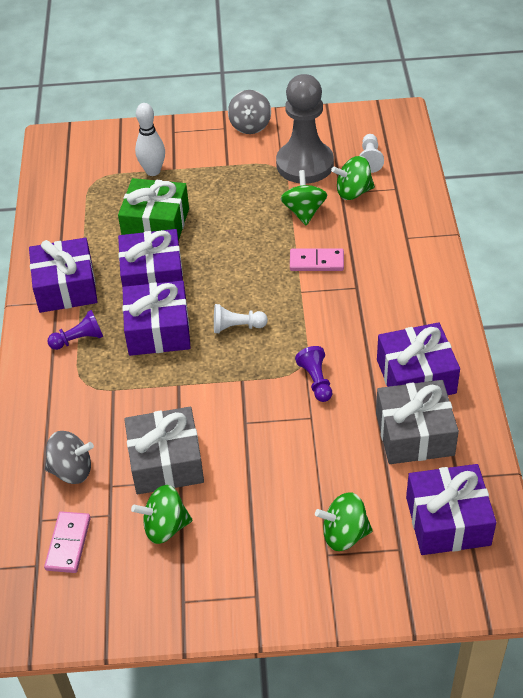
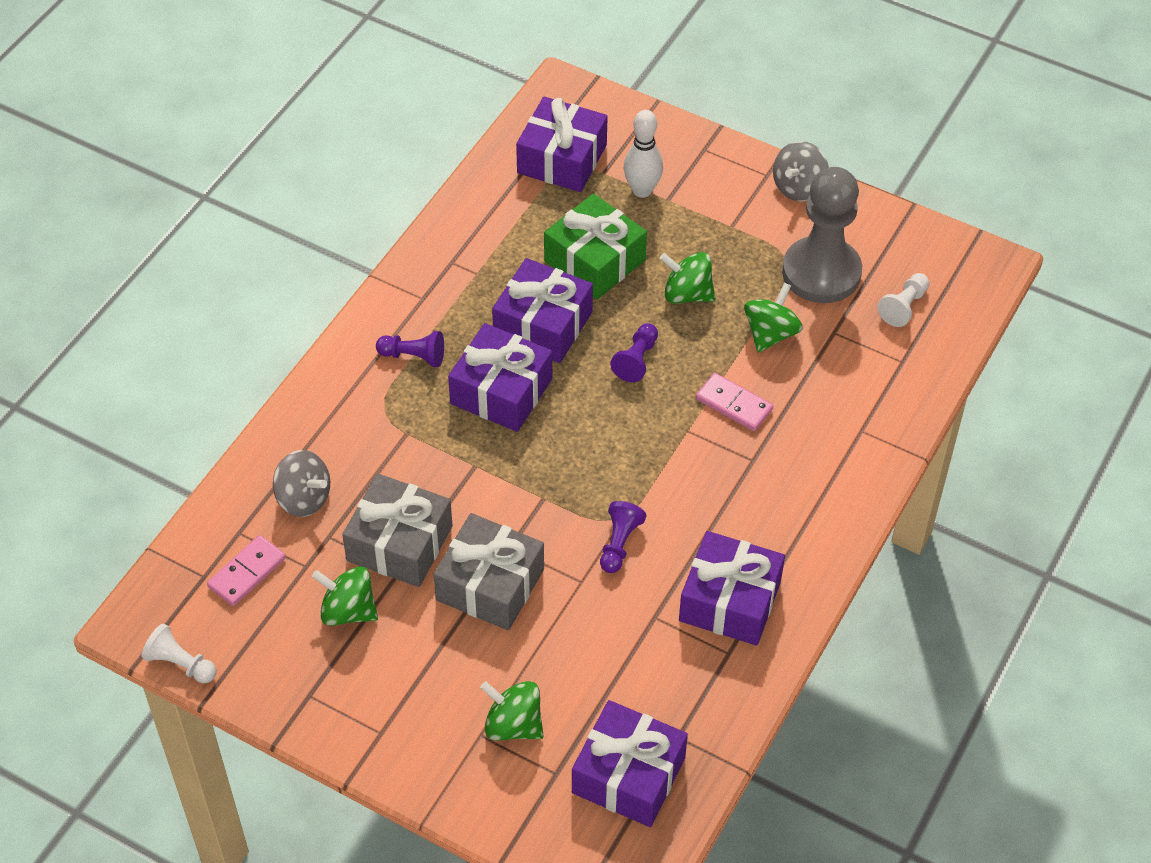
camera: 30 degrees right, 5 degrees up
(66, 287) = (444, 286): purple gift -> purple gift (562, 159)
(232, 267) = (636, 360): none -> purple pawn
(237, 327) = (586, 434): white pawn -> white pawn (180, 664)
(353, 192) = (848, 339): green spinning top -> green spinning top (687, 294)
(414, 434) = (673, 663): grey gift -> grey gift (490, 584)

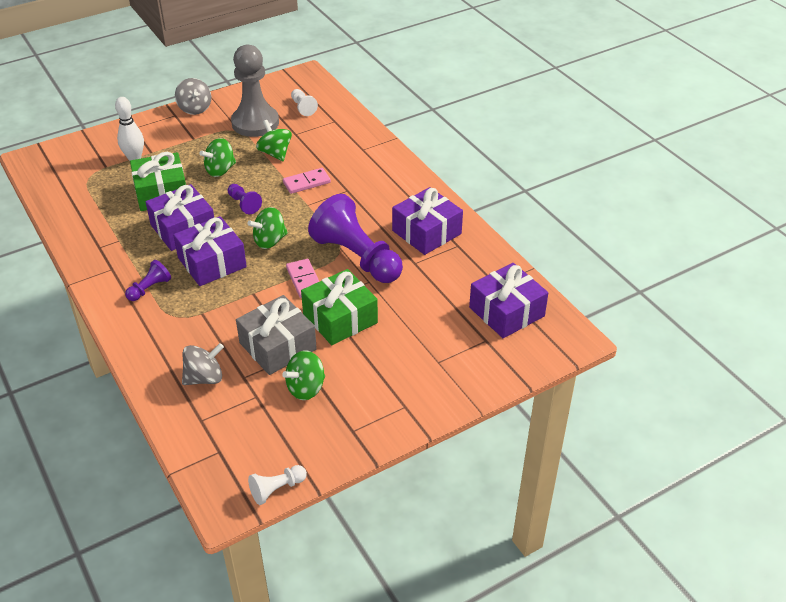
camera: 60 degrees left, 10 degrees down
(247, 573) = (236, 427): pink domino -> pink domino (304, 280)
(490, 584) = (340, 318): grey gift -> green gift
(513, 725) = (441, 345): green spinning top -> green spinning top (269, 241)
(562, 159) = (78, 177): purple gift -> none
(619, 544) = (357, 257): purple pawn -> purple pawn, size x2.26

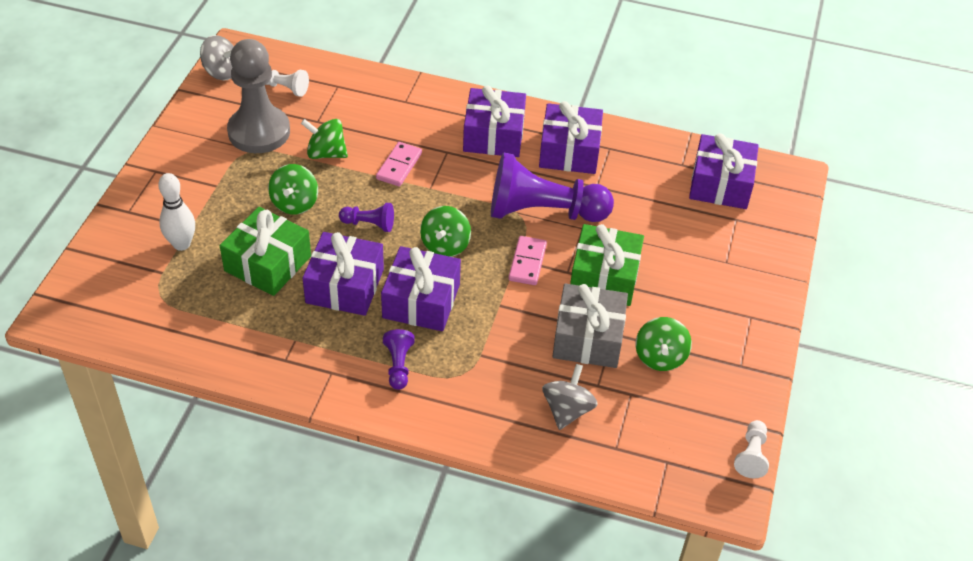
camera: 45 degrees left, 5 degrees up
(195, 109) = (168, 151): grey spinning top -> grey spinning top (221, 72)
(304, 280) = (527, 262): pink domino -> pink domino turned 75 degrees clockwise
(390, 196) = (493, 135): none -> purple gift

